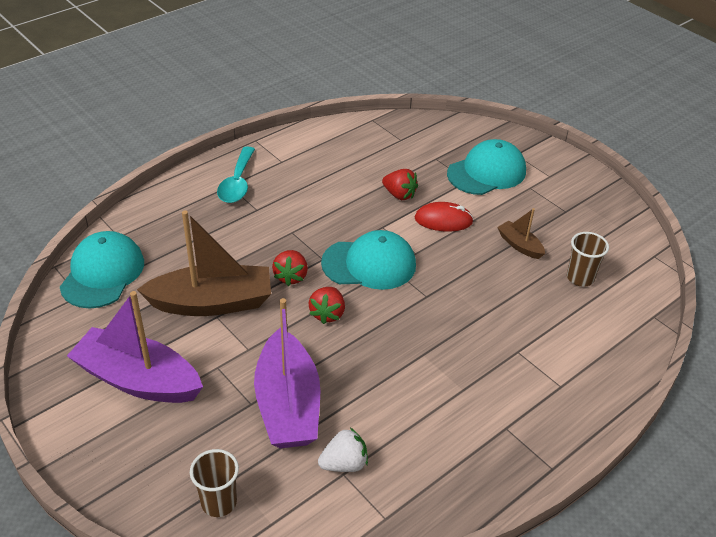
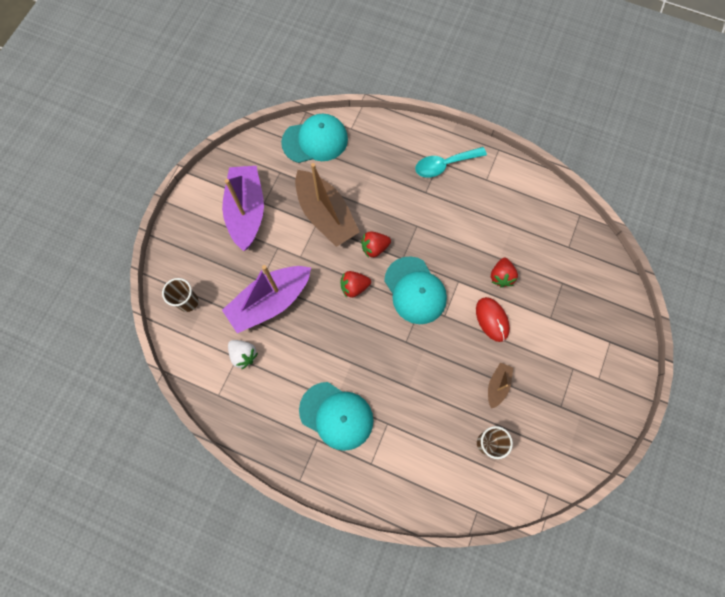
camera: 65 degrees right, 30 degrees up
(486, 172) = (570, 328): turquoise cap -> turquoise cap (336, 415)

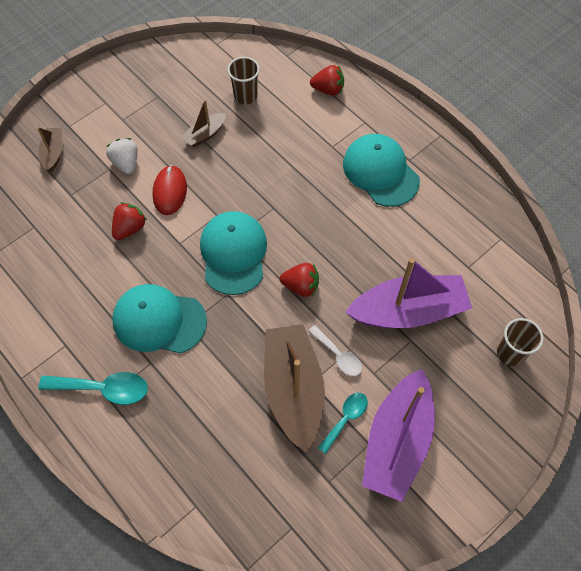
camera: 155 degrees left, 10 degrees down
(243, 355) = (459, 266): white strawberry -> white strawberry (126, 163)
(284, 211) = (345, 419): none -> turquoise spoon
(306, 249) = (338, 355): none -> white spoon
(315, 140) = (256, 510): turquoise cap -> turquoise cap (159, 320)
(374, 248) = (253, 321): red strawberry -> red strawberry (328, 90)
(602, 312) = (53, 153): none -> brown boat

